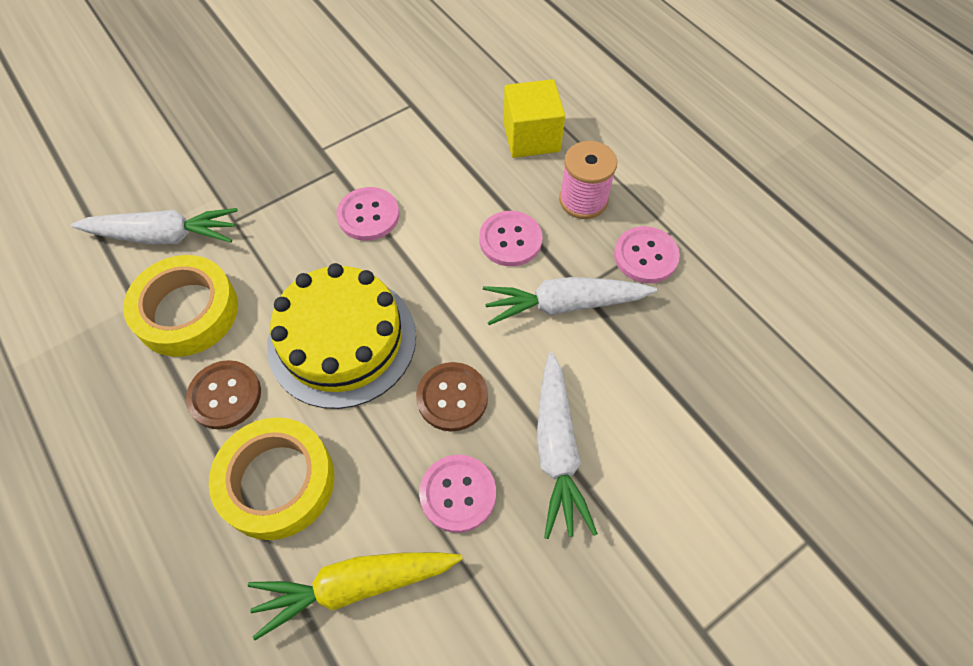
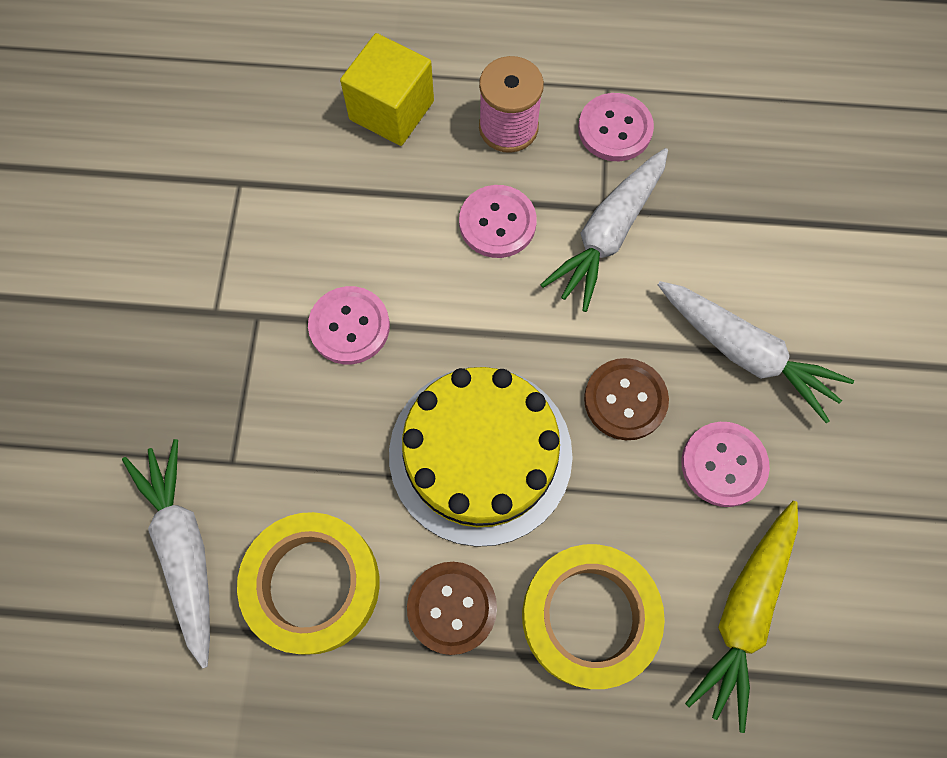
camera: 50 degrees left, 10 degrees up
(164, 236) = (184, 549): white carrot -> white carrot turned 60 degrees counterclockwise

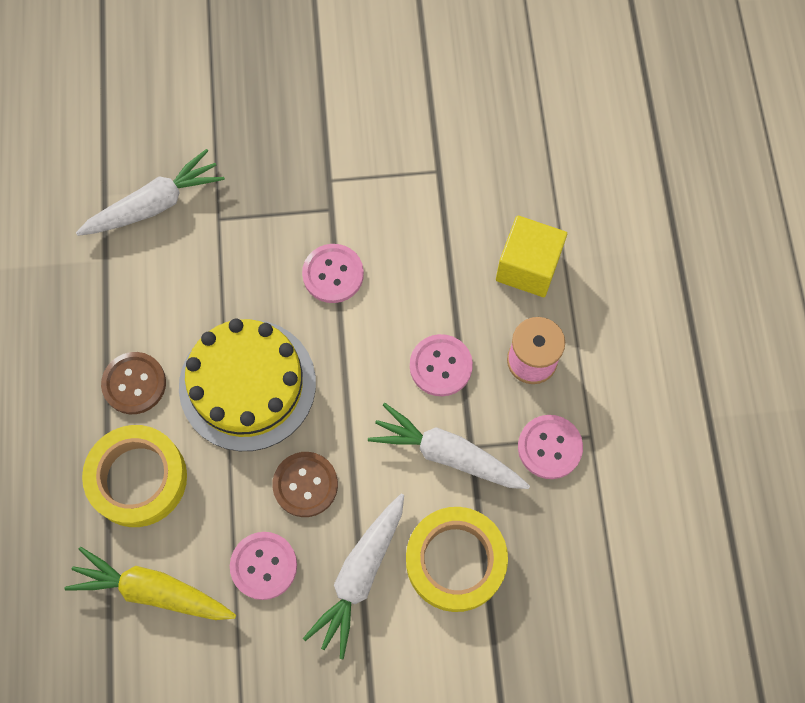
camera: 80 degrees right, 0 degrees up
(313, 584) = (140, 290): yellow tape -> yellow tape (455, 561)

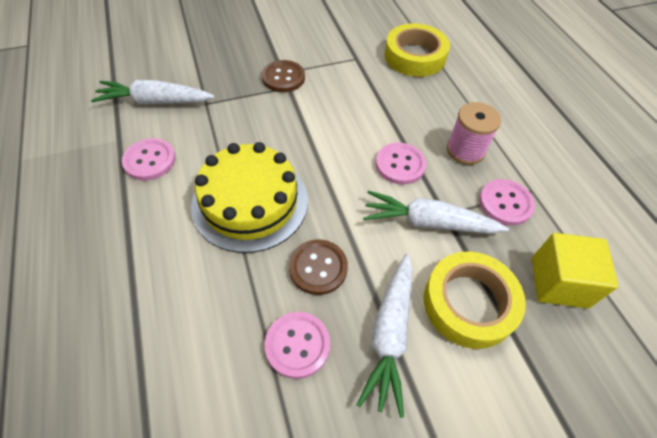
camera: 15 degrees left, 15 degrees down
(134, 384) = (151, 218): brown button -> brown button (283, 77)
(138, 478) = (163, 292): yellow tape -> yellow tape (415, 56)
(153, 590) = (190, 394): yellow carrot -> none
(154, 204) = (155, 101): white carrot -> white carrot turned 135 degrees counterclockwise
(333, 274) = (300, 122): pink button -> pink button (149, 160)
(528, 267) = (437, 98): yellow cube -> yellow cube (559, 282)

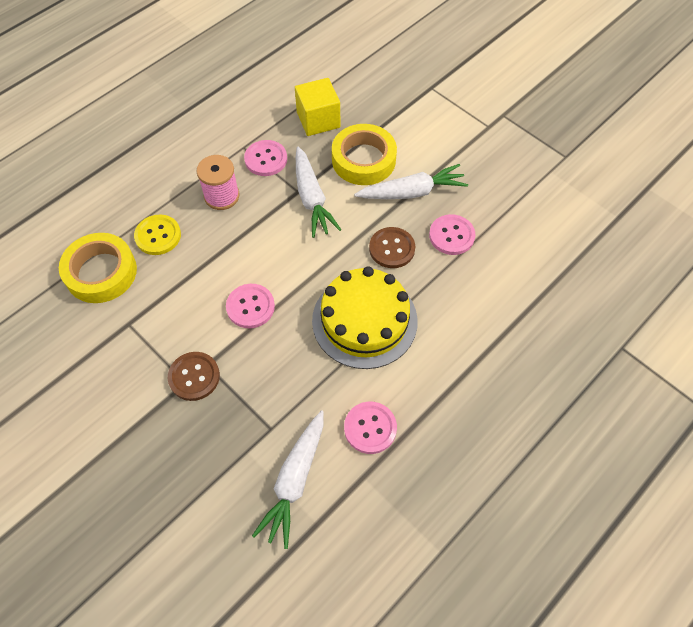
camera: 115 degrees left, 5 degrees up
(155, 101) = (294, 480): white carrot -> white carrot turned 45 degrees clockwise
(400, 164) = (263, 234): pink button -> pink button (250, 307)
(436, 95) = (158, 236): none -> yellow button

